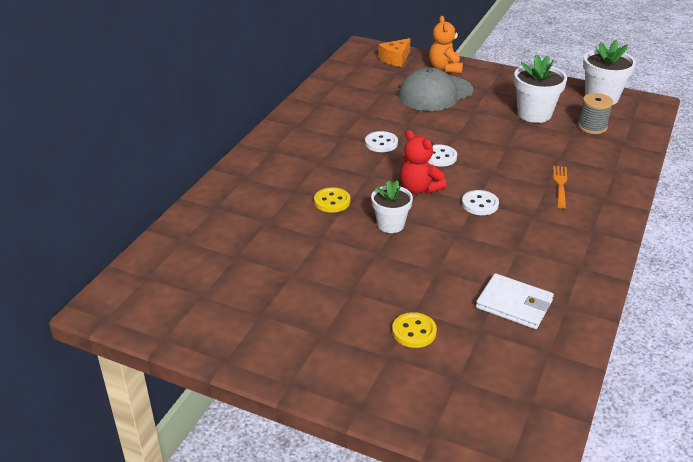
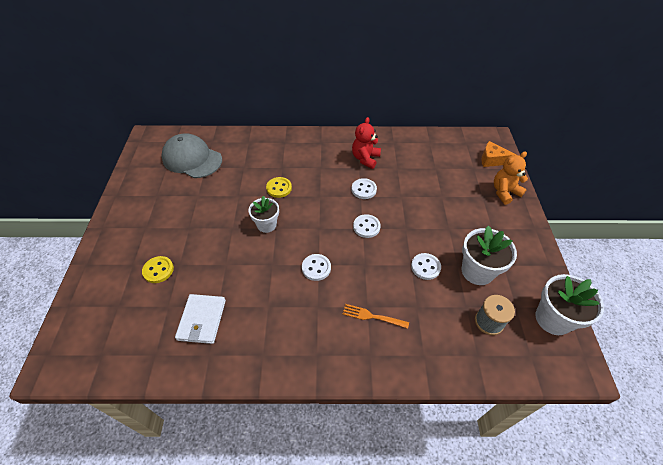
camera: 65 degrees right, 15 degrees up
(419, 188) = (318, 227): red teddy bear -> red teddy bear (365, 159)
(435, 93) = (458, 198): grey cap -> grey cap (192, 159)
(514, 139) = (425, 267): none -> white button
(560, 185) = (373, 316): orange fork -> orange fork turned 150 degrees counterclockwise

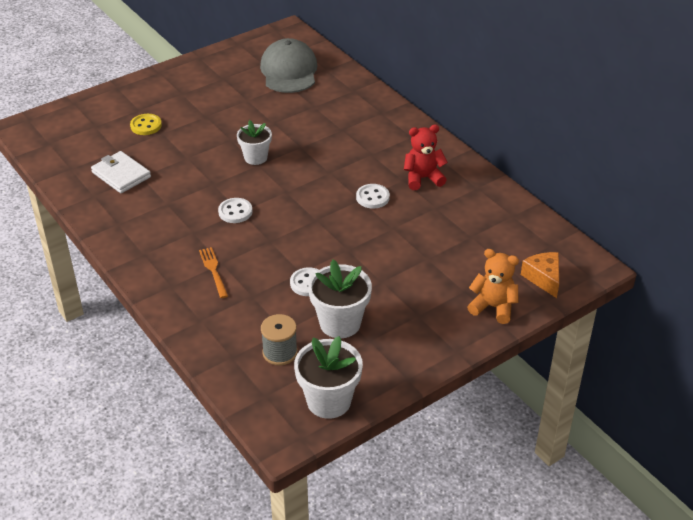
camera: 55 degrees right, 10 degrees down
(202, 320) = (121, 175): white wallet -> white wallet turned 75 degrees clockwise
(279, 188) = (311, 142): yellow button -> none
(366, 227) = (320, 221): white button -> none

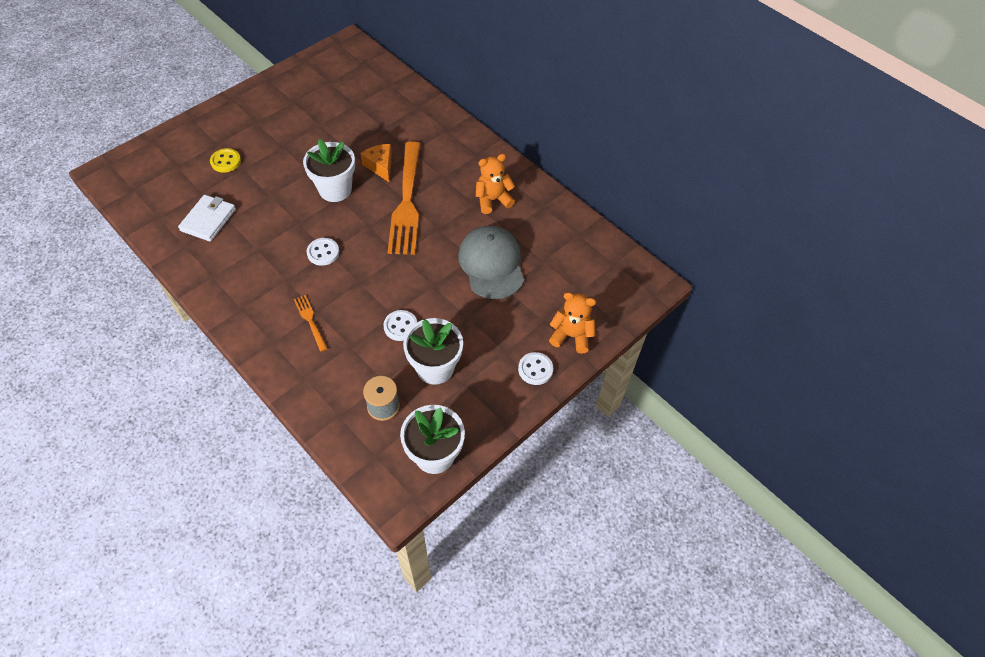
camera: 10 degrees left, 15 degrees up
(121, 175) = (208, 220): white wallet -> white wallet turned 75 degrees clockwise
(255, 157) = (335, 189): white flower pot -> white flower pot, size x1.51
(289, 71) = (355, 89): grey cap -> grey cap (491, 264)
(329, 173) = (406, 201): none -> orange fork
(372, 197) = (449, 225): white button -> white button (535, 369)
(423, 178) = (493, 200): red teddy bear -> orange teddy bear
(543, 278) = (612, 300): orange cheese -> orange cheese (380, 166)

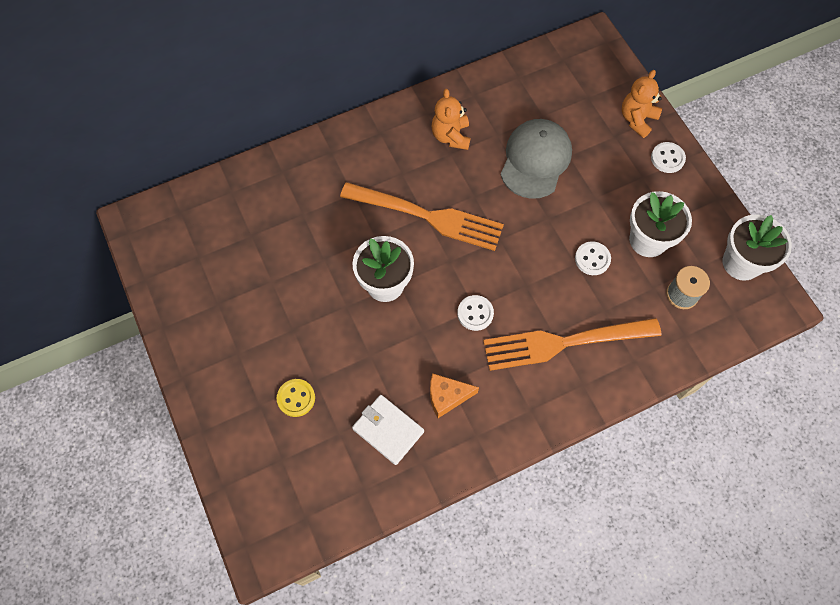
camera: 70 degrees left, 10 degrees up
(310, 321) = (565, 342): orange fork -> orange fork, size x2.31
(380, 166) = (364, 230): orange cheese -> orange cheese (447, 397)
(491, 264) = (535, 160): grey cap -> grey cap turned 105 degrees clockwise

